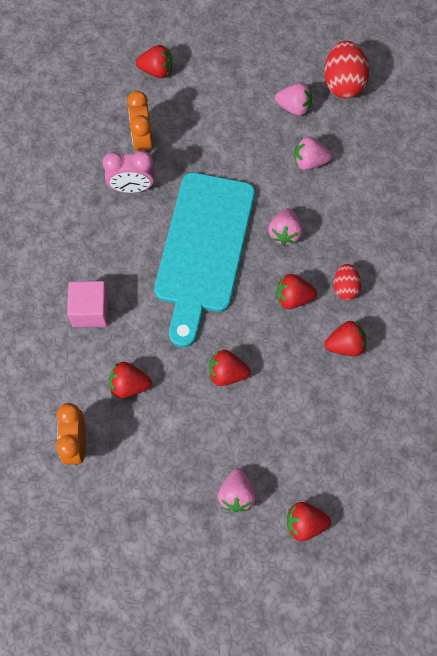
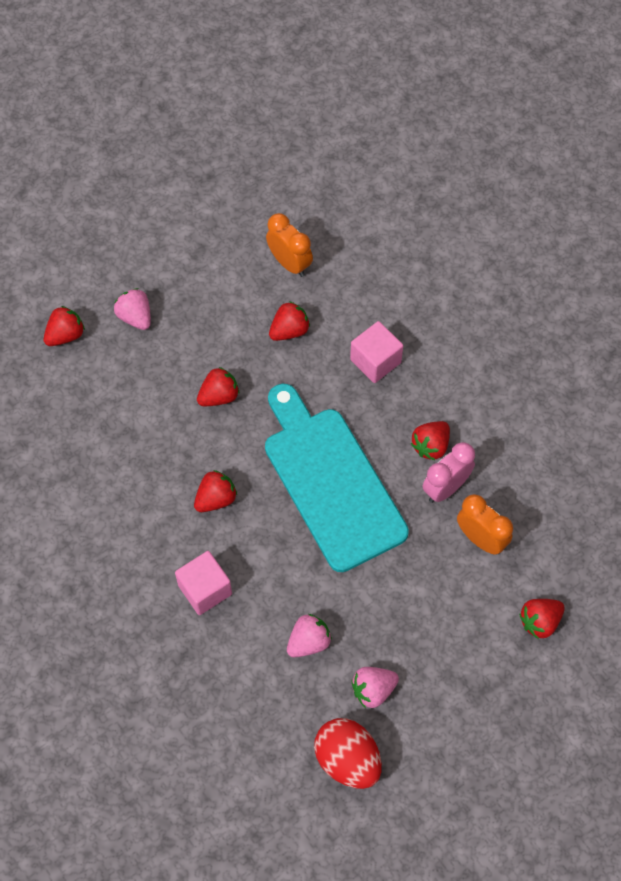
camera: 140 degrees right, 5 degrees down
(284, 233) = (272, 552): pink strawberry -> none
(345, 287) = (177, 543): red egg -> none
(345, 345) = (138, 492): red strawberry -> red strawberry (431, 446)
(351, 242) = (205, 589): none -> pink cube

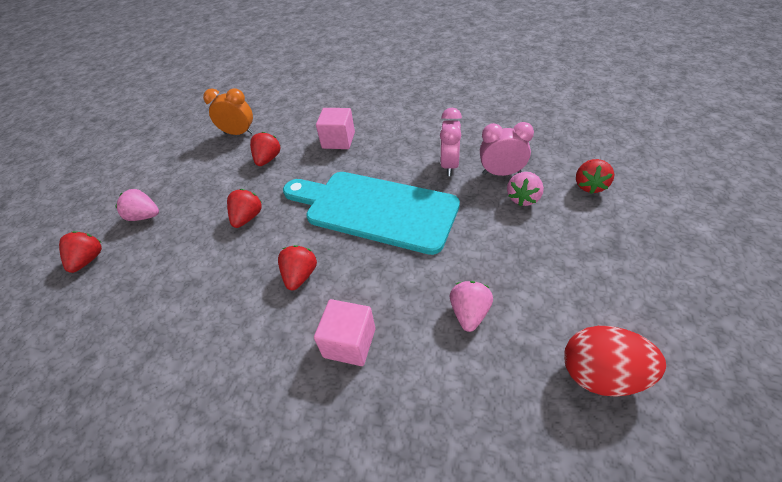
camera: 35 degrees left, 15 degrees down
(373, 690) = (552, 306): pink strawberry -> pink strawberry (523, 198)
(431, 446) = (416, 153): red strawberry -> none
(481, 539) = (501, 173): orange clock -> pink clock

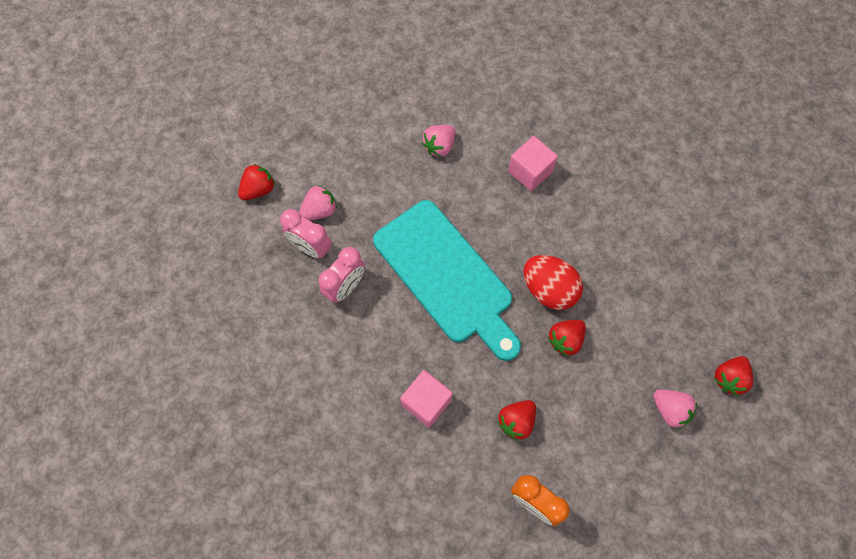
camera: 155 degrees left, 20 degrees up
(300, 275) = (541, 245): red strawberry -> none
(601, 374) = (395, 74): red egg -> red egg (549, 290)

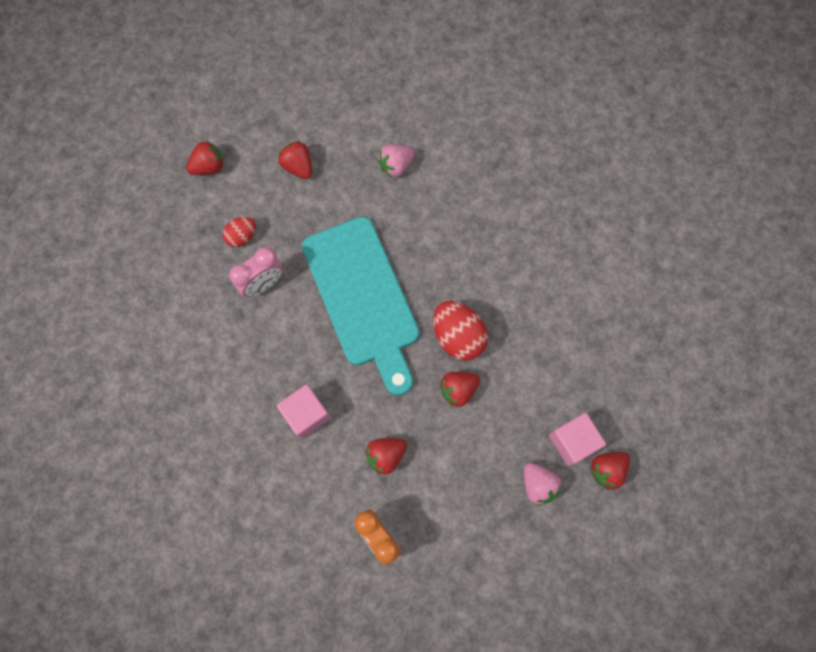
camera: 15 degrees right, 5 degrees up
(311, 248) = (242, 236): pink clock -> red egg
(319, 210) = (261, 202): pink strawberry -> none
(346, 169) = (298, 166): none -> red strawberry
(530, 171) = (477, 213): pink cube -> pink cube (572, 441)

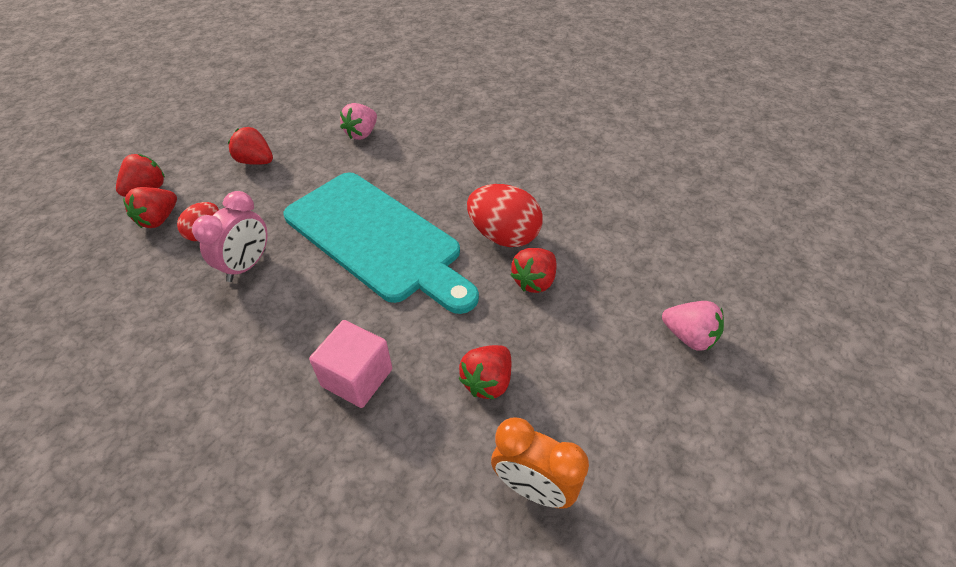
camera: 25 degrees left, 25 degrees down
(572, 441) = (690, 281): pink cube -> none
(607, 470) = (747, 292): red strawberry -> red strawberry (159, 219)

